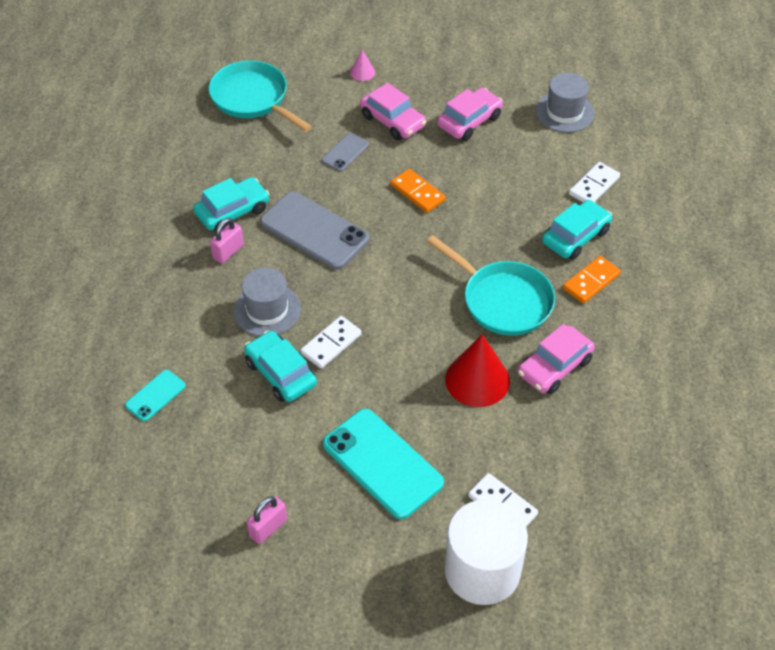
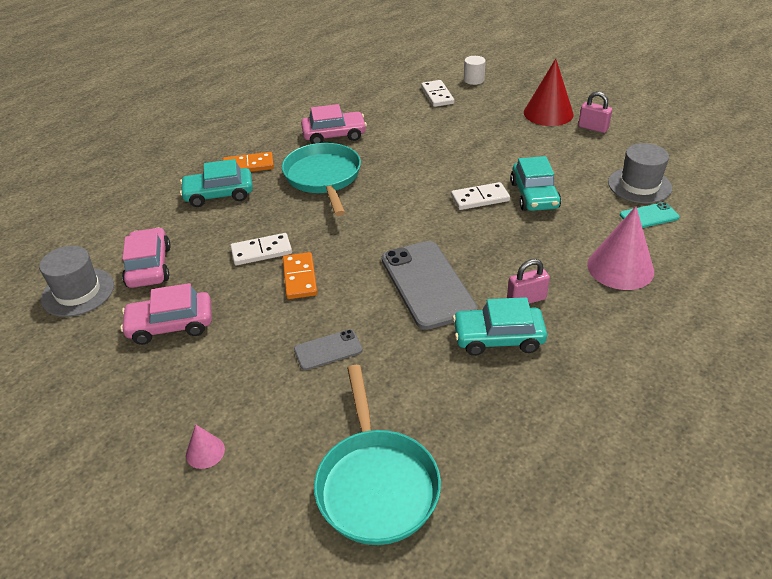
camera: 145 degrees left, 10 degrees down
(163, 318) = (620, 268): none -> pink cone
(267, 310) = (518, 239): grey hat -> grey hat (639, 185)
(268, 528) = (593, 128): pink padlock -> pink padlock turned 45 degrees clockwise
(382, 463) = (495, 131): turquoise phone -> none
(393, 121) = (242, 363): pink car -> pink car (149, 266)
(477, 380) = (392, 146): red cone -> red cone (548, 113)
(482, 570) = (473, 80): white cylinder -> white cylinder, size x0.43
(594, 186) = (153, 221): white domino -> white domino (261, 251)

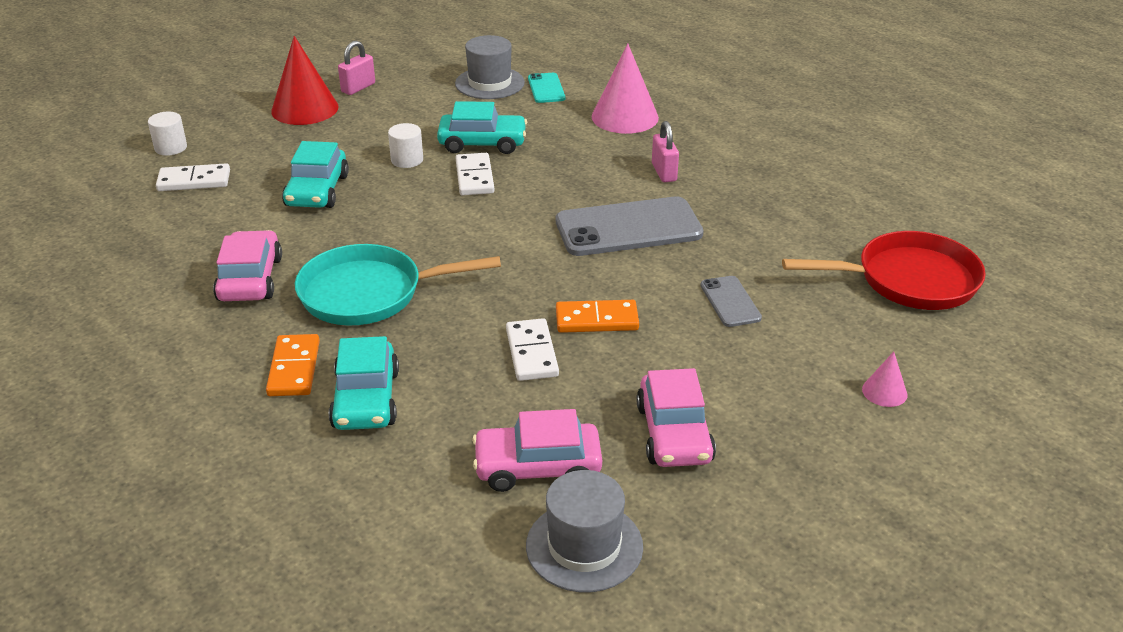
camera: 85 degrees left, 5 degrees down
(376, 484) = (909, 280): turquoise pan -> red pan
(493, 165) = (407, 160): none -> white cylinder
(498, 338) = (719, 195): turquoise car -> turquoise car (317, 191)

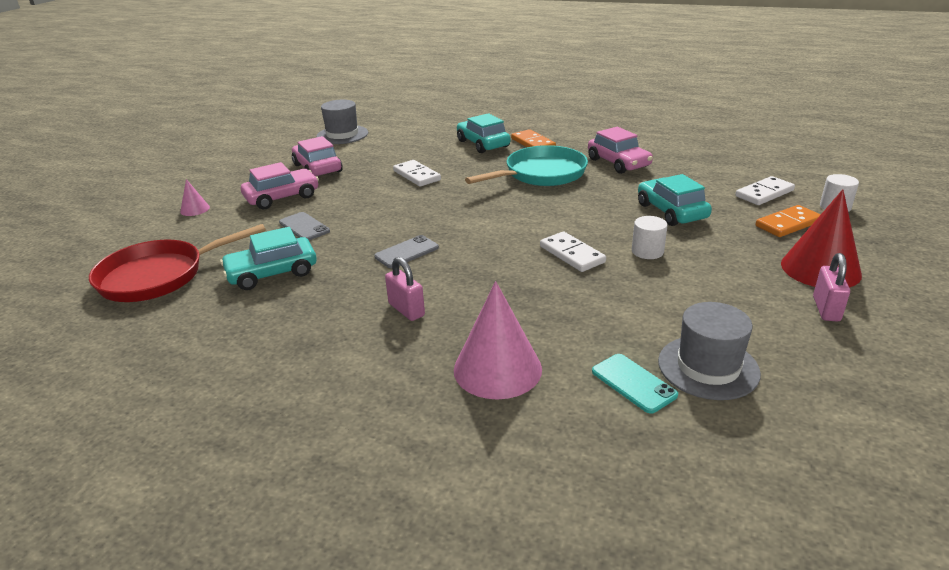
camera: 155 degrees right, 5 degrees down
(482, 143) = (608, 287): turquoise car -> turquoise car (272, 273)
(537, 467) = (379, 146): pink car -> pink car (282, 197)
(596, 320) = (390, 197): orange domino -> orange domino (788, 224)
(628, 228) = (406, 252): grey phone -> grey phone, size x0.50

